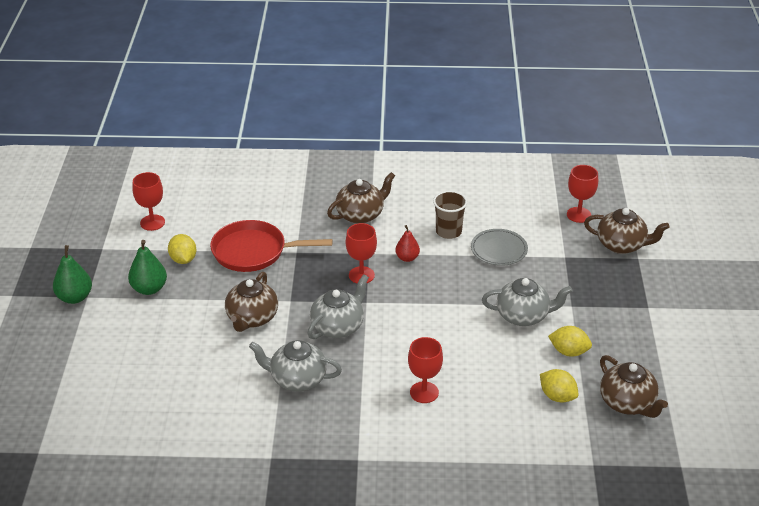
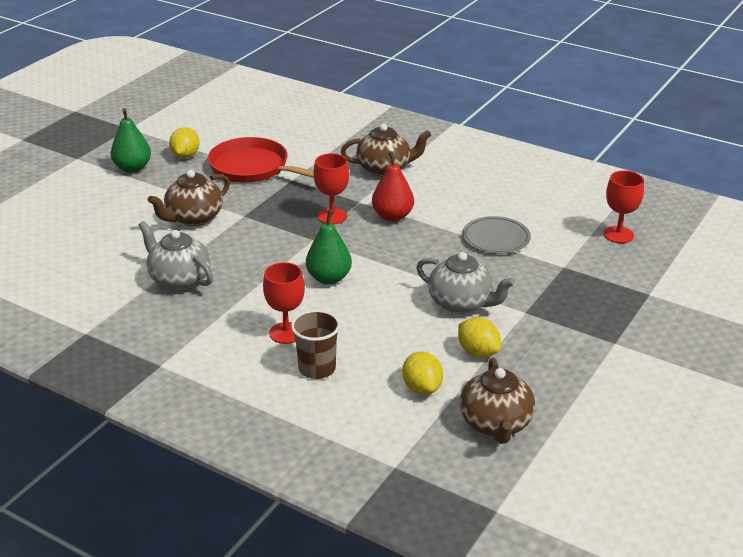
camera: 30 degrees right, 5 degrees down
(75, 297) = (67, 156): green pear -> green pear (329, 278)
(152, 222) = (191, 121): red goblet -> none
(338, 327) = (264, 250): grey teapot -> none
(407, 258) = (392, 216): red pear -> red pear, size x1.51
(448, 232) = (458, 207): brown cup -> brown cup (317, 369)
(622, 245) = (641, 276): brown teapot -> none

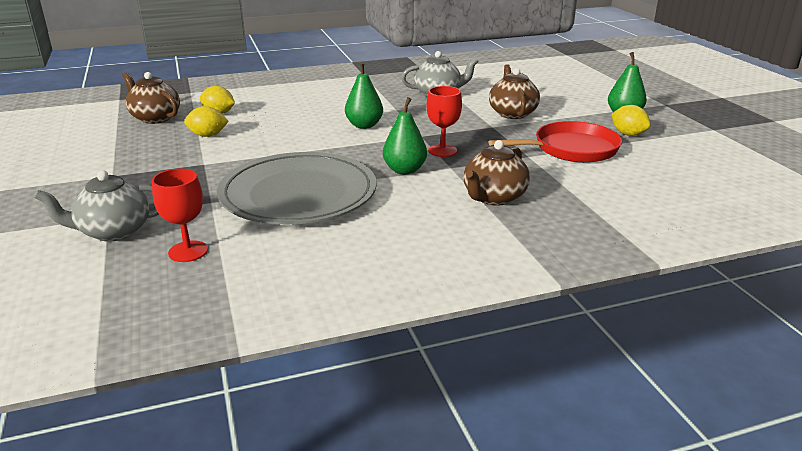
camera: 130 degrees right, 5 degrees down
(286, 333) = (333, 101): red goblet -> none
(317, 369) = (289, 99): brown cup -> none
(392, 216) = (404, 170): red pear -> green pear
(461, 303) = (256, 149): grey teapot -> grey teapot (113, 231)
(496, 238) = (298, 194): grey plate -> grey plate, size x2.11

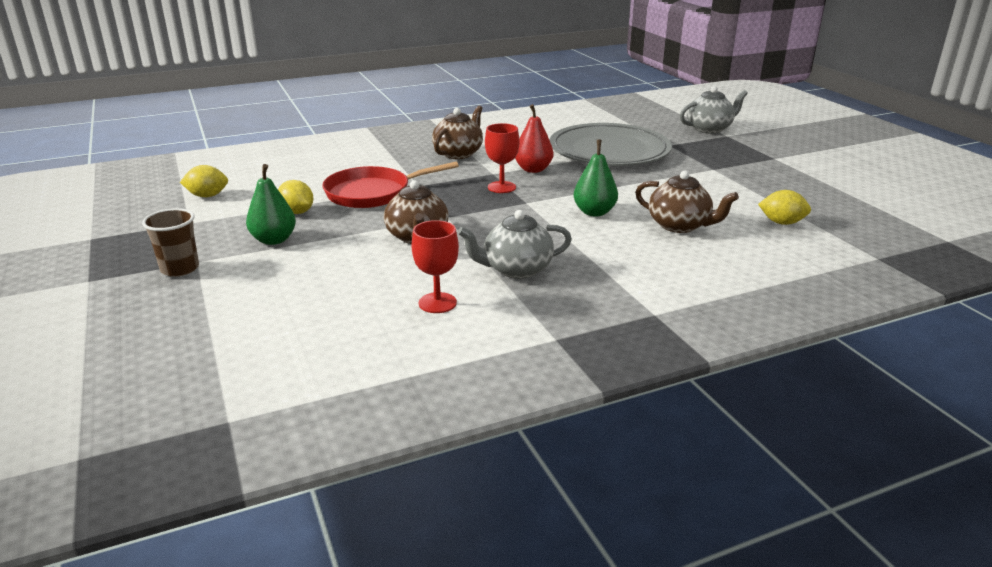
camera: 175 degrees right, 0 degrees up
(155, 118) = (845, 213): brown teapot -> brown teapot (679, 225)
(188, 251) = (649, 123): red goblet -> red goblet (437, 303)
(208, 135) = (750, 194): yellow lemon -> yellow lemon (207, 196)
(404, 170) = (533, 169): green pear -> red pear
(670, 101) = (180, 269): none -> brown cup

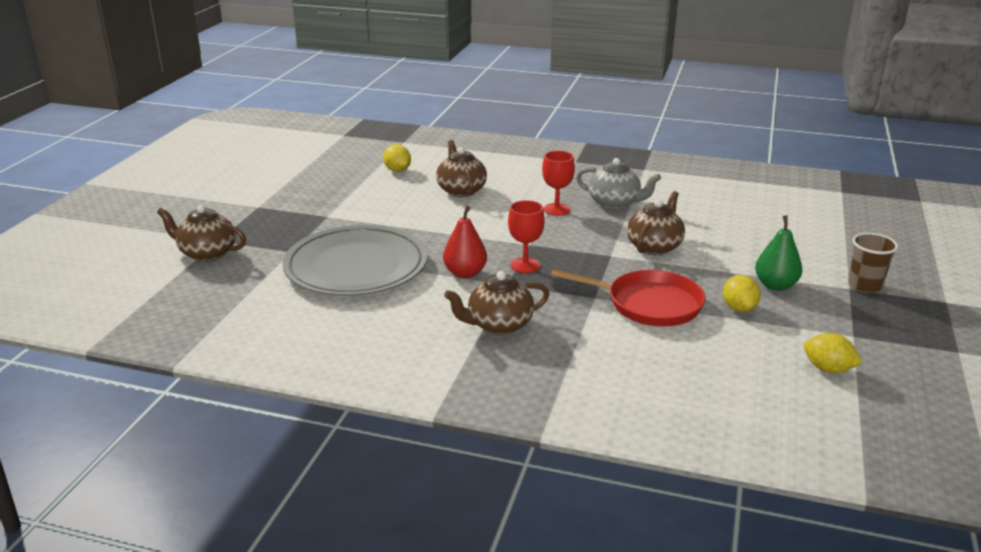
camera: 140 degrees left, 0 degrees up
(437, 303) = (688, 203): red goblet -> red goblet (556, 209)
(594, 212) = (496, 218): green pear -> none
(709, 129) = (207, 253): grey teapot -> brown teapot

